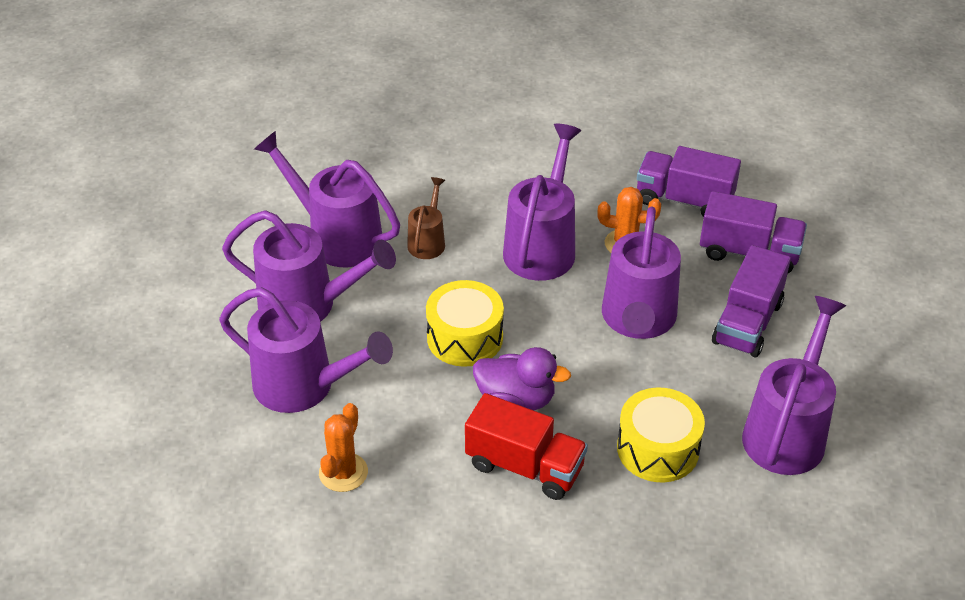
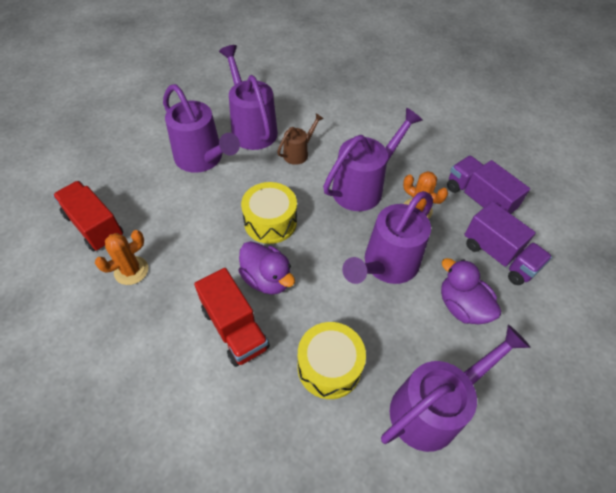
camera: 30 degrees right, 10 degrees up
(242, 450) = (94, 226): none -> red truck
(305, 386) = (159, 206): purple watering can -> none
(747, 323) = (462, 306): purple truck -> purple duck

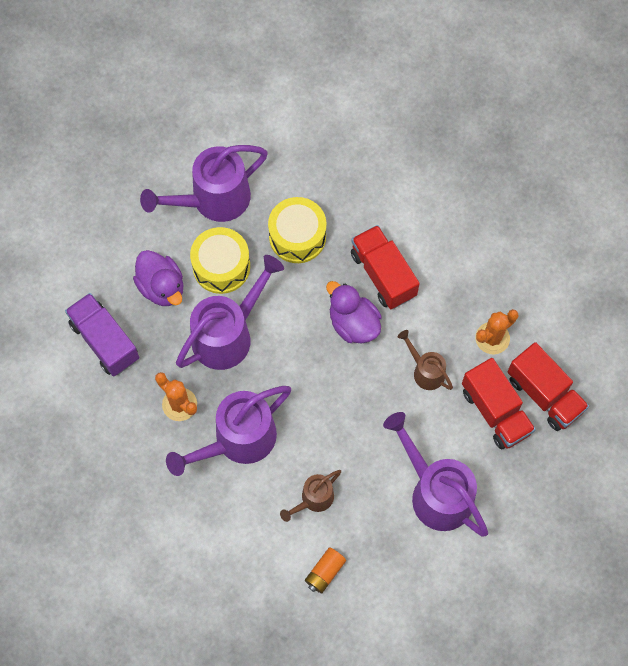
camera: 175 degrees left, 15 degrees up
(142, 212) = (495, 411): none -> red truck
(201, 241) = (425, 371): none -> brown watering can
(251, 128) = (376, 548): purple watering can -> none
(270, 222) = (350, 393): yellow drum -> yellow drum (221, 266)
(288, 115) = (324, 572): none -> orange battery
(478, 199) = (102, 418): purple truck -> none

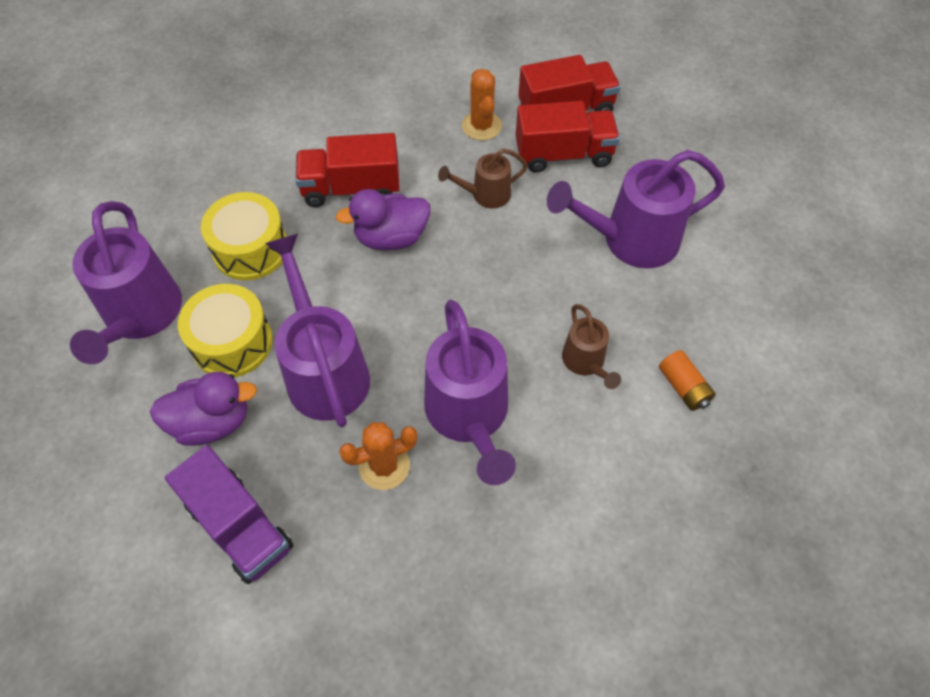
camera: 65 degrees left, 10 degrees down
(105, 341) = (239, 526): purple truck -> purple truck turned 120 degrees counterclockwise

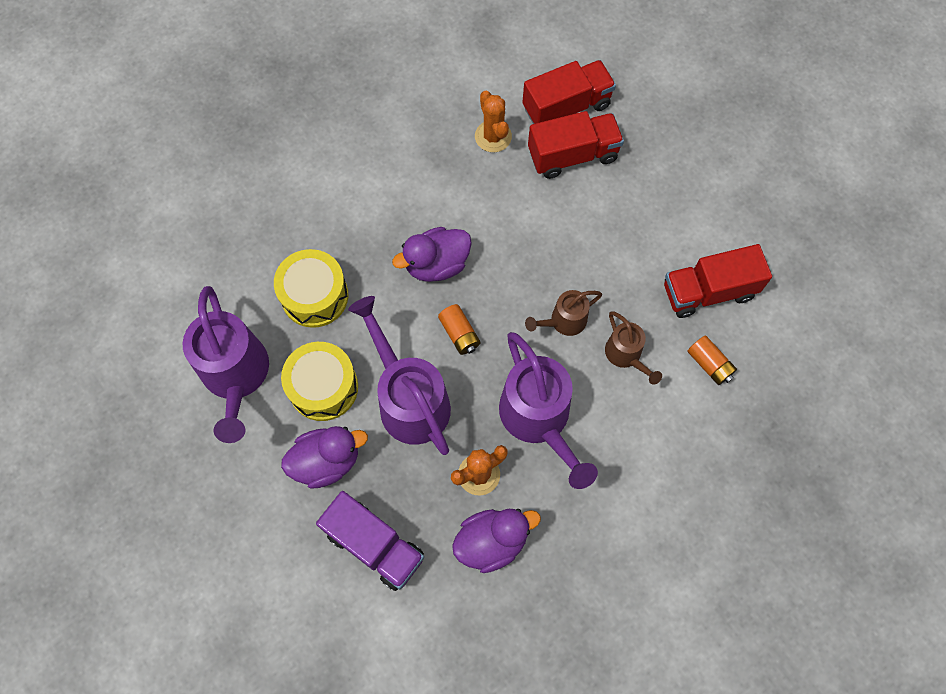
camera: 10 degrees left, 10 degrees up
(351, 188) = (389, 220): red truck -> red truck (708, 291)
(381, 547) = (492, 541): none -> purple duck
(399, 310) = (459, 334): none -> orange battery
(485, 195) = (510, 208): brown watering can -> brown watering can (563, 322)
(629, 240) = (644, 234): purple watering can -> none

